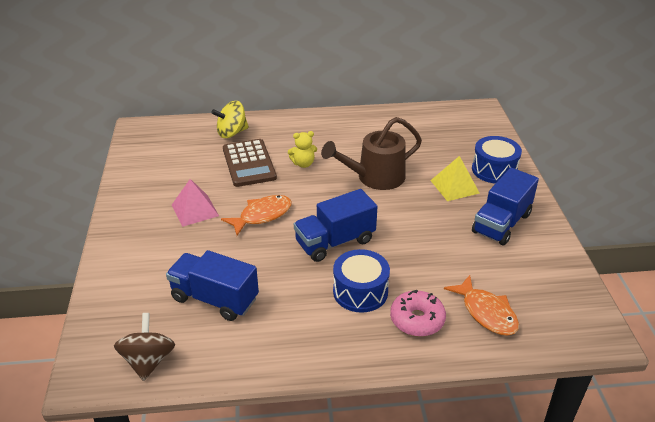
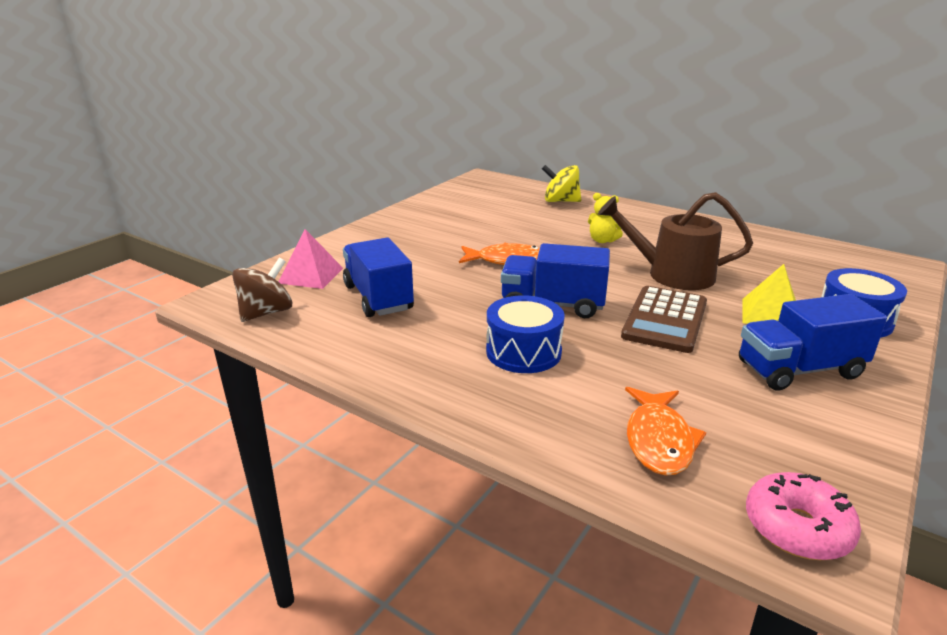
camera: 40 degrees right, 10 degrees down
(195, 210) = (451, 237): pink pyramid -> pink pyramid (311, 275)
(249, 163) = (547, 224): brown calculator -> brown calculator (665, 320)
(417, 320) = (555, 403): pink donut -> pink donut (797, 528)

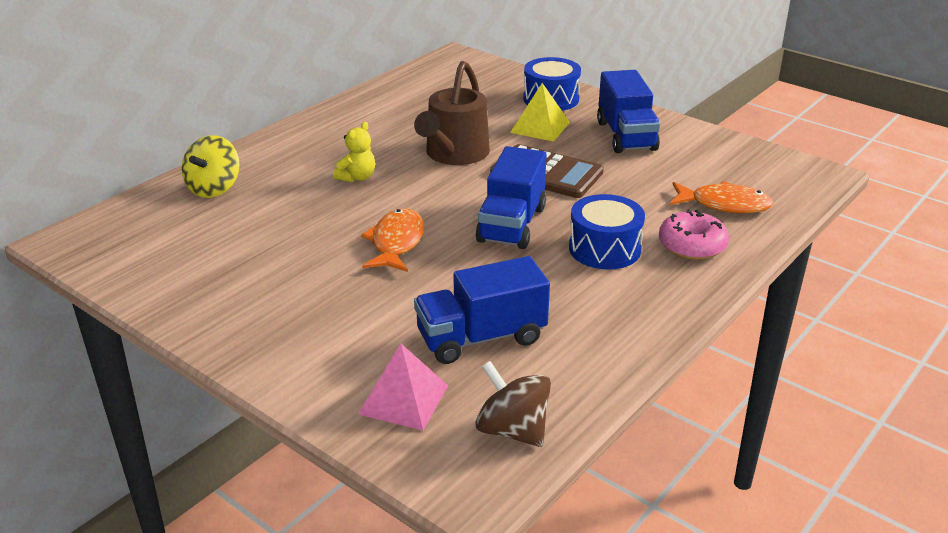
camera: 85 degrees left, 5 degrees up
(797, 528) = (798, 176): pink donut -> pink donut (692, 245)

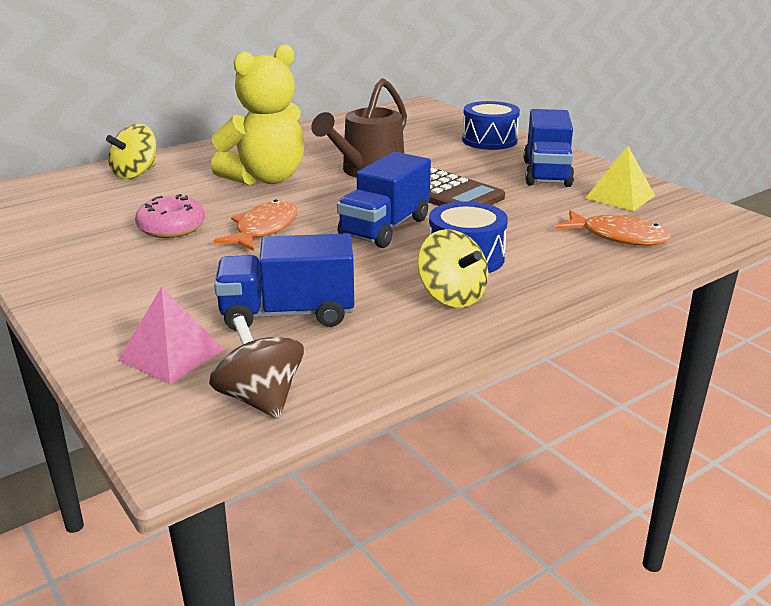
camera: 15 degrees right, 5 degrees down
(357, 177) = (266, 178): yellow teddy bear -> yellow teddy bear, size x2.30
(540, 127) = (464, 159): yellow pyramid -> yellow pyramid (620, 197)
(615, 294) = (451, 296): none -> yellow spinning top
(692, 245) = (561, 266): pink donut -> pink donut (172, 228)

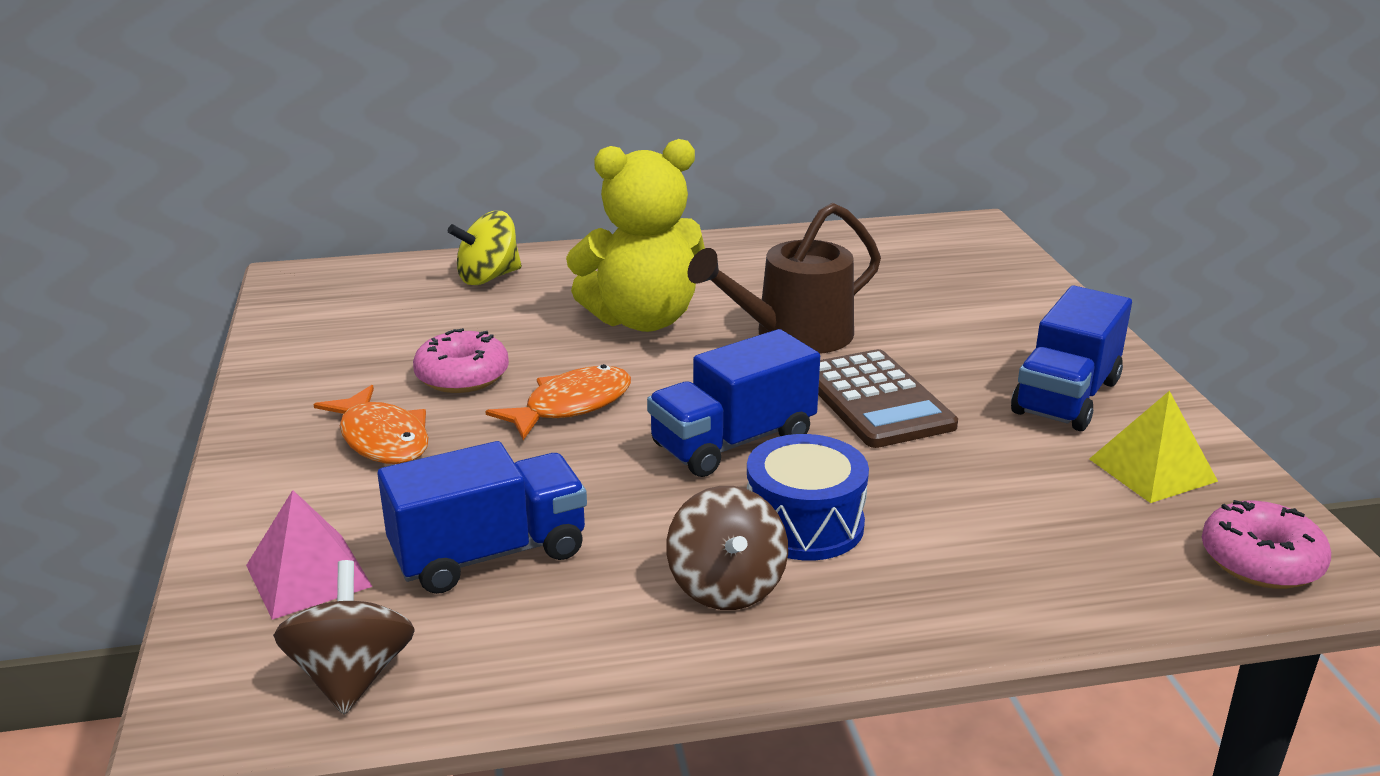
camera: 25 degrees right, 0 degrees up
(288, 314) = (489, 553): blue truck -> blue truck turned 135 degrees clockwise
(451, 296) = (726, 586): yellow spinning top -> brown spinning top
(489, 140) = (1026, 314): blue drum -> none
(618, 236) = (1079, 546): orange fish -> orange fish (382, 439)
(706, 224) = (1260, 561): none -> pink donut

